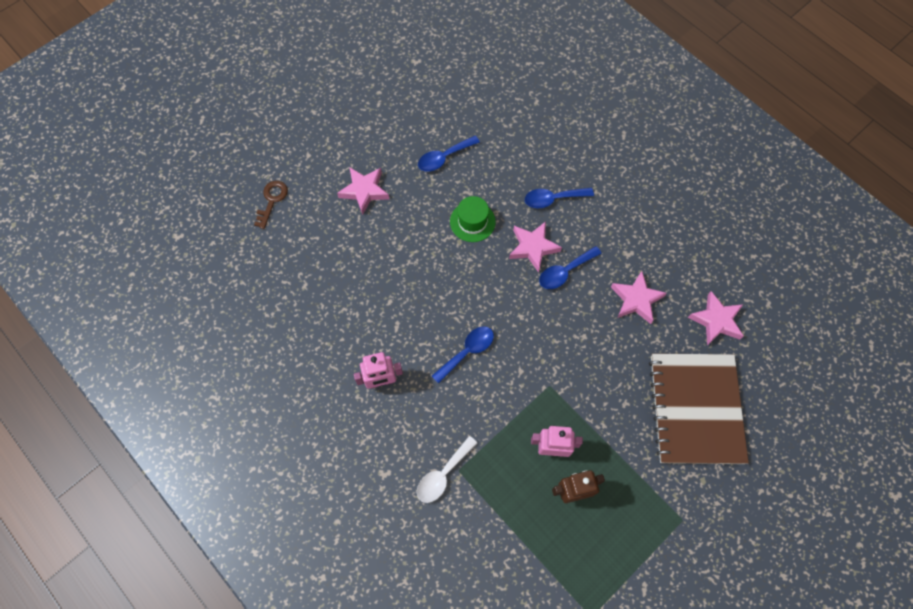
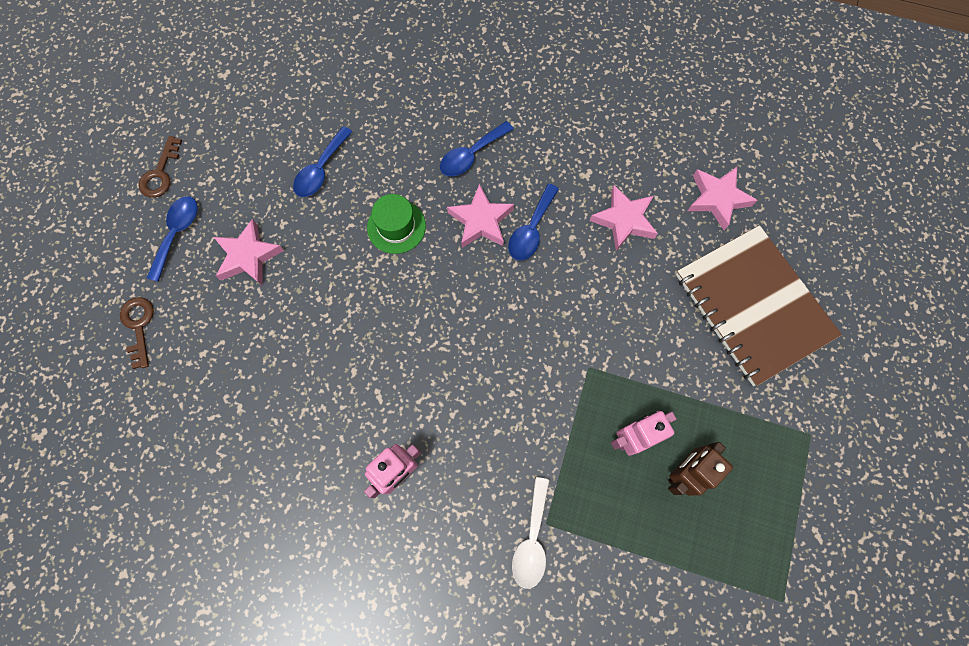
camera: 30 degrees left, 5 degrees up
(339, 108) = (161, 173): none -> brown key
(467, 351) = (477, 380): blue spoon -> blue spoon (177, 233)

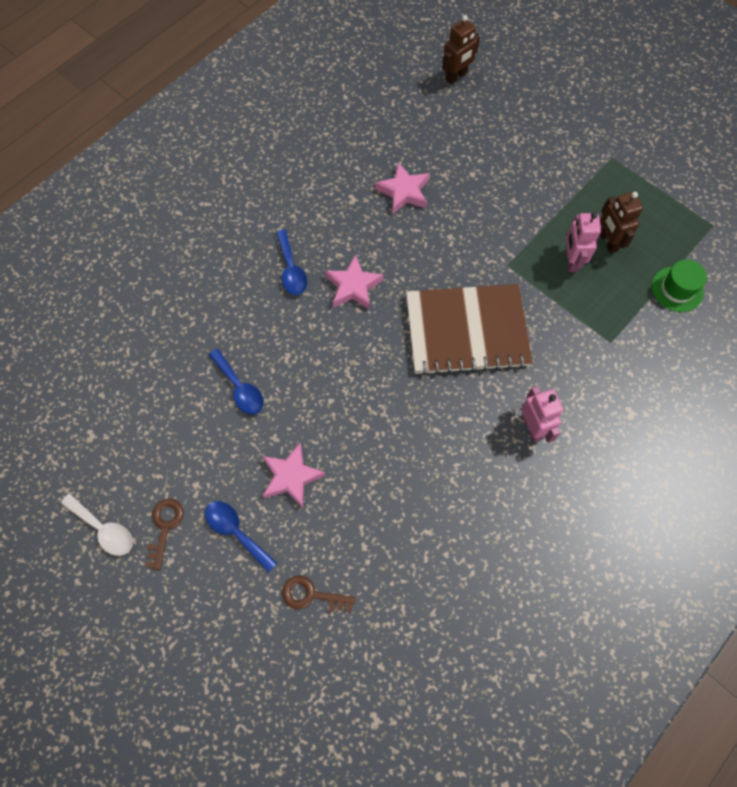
camera: 65 degrees left, 5 degrees down
(161, 173) = (164, 527): brown key -> brown key turned 120 degrees counterclockwise
(396, 226) = (325, 349): green hat -> green hat (677, 289)
(531, 230) = (379, 255): blue spoon -> none
(532, 539) = (618, 356): white spoon -> white spoon (103, 529)
(717, 199) = (417, 127): pink star -> none
(752, 306) = (508, 146): brown notebook -> brown notebook (466, 331)
(815, 210) = (456, 76): none -> brown robot

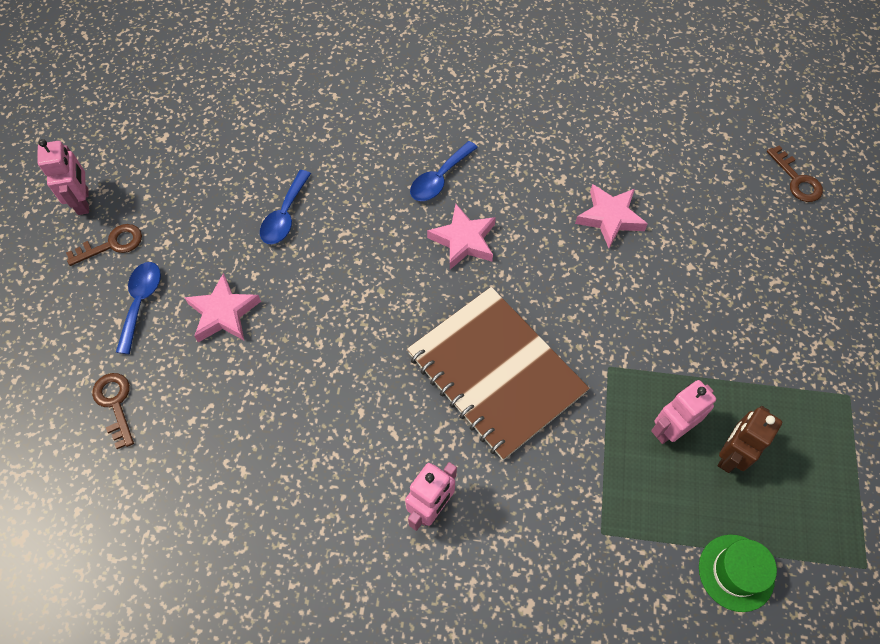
camera: 55 degrees right, 5 degrees down
(103, 529) = (83, 201): white spoon -> pink robot
(456, 76) = (797, 180): brown robot -> brown key

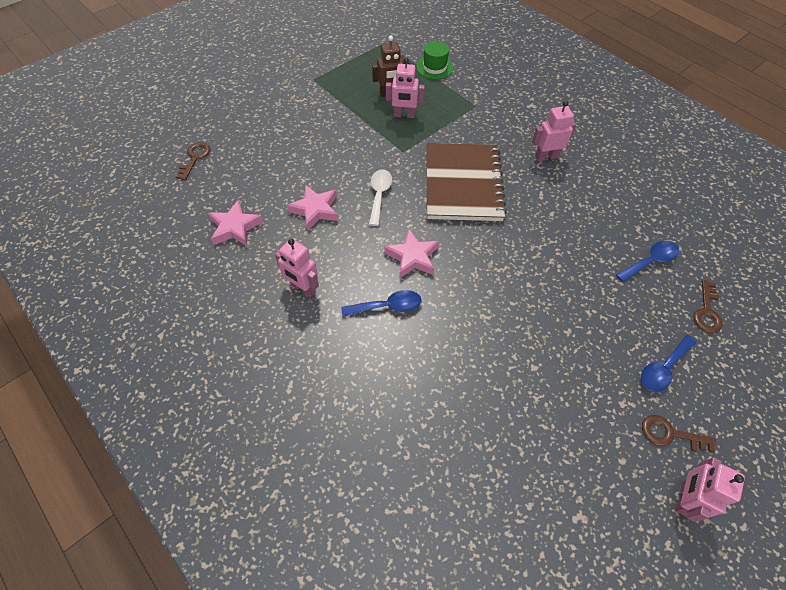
camera: 140 degrees left, 5 degrees down
(223, 313) = (604, 320): pink star -> pink star (235, 227)
(285, 215) = (518, 359): blue spoon -> blue spoon (650, 261)
(528, 141) = (303, 288): none -> pink robot
(569, 284) = (379, 195): none -> white spoon

